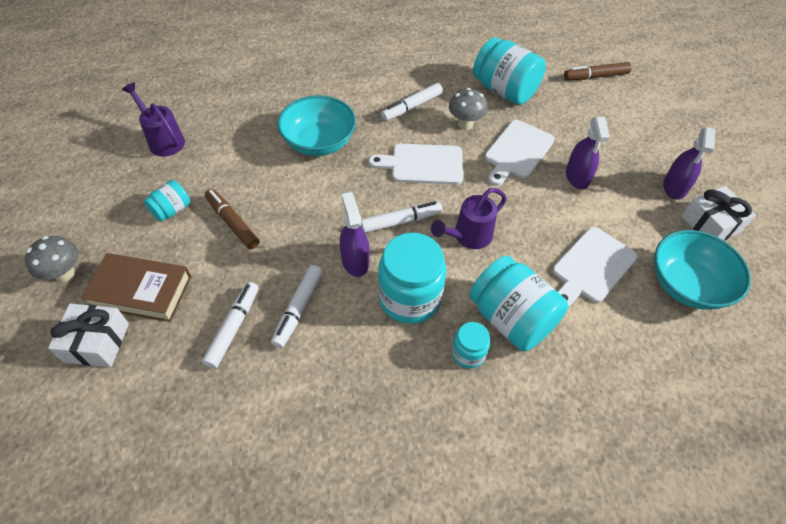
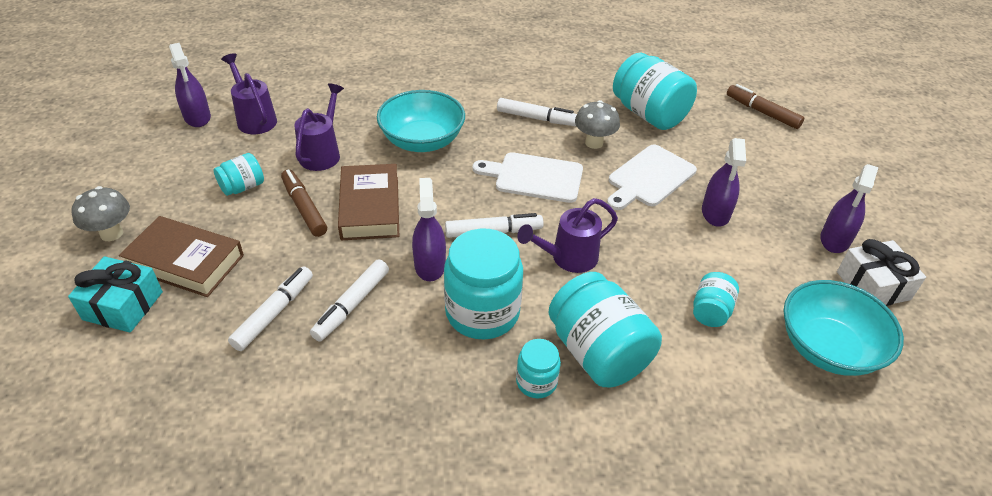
camera: 10 degrees right, 10 degrees down
(97, 342) = (123, 305): white gift -> turquoise gift
(110, 145) = (197, 117): none -> purple spray bottle
(234, 166) = (322, 153): none -> purple watering can
(290, 214) = (370, 207): none -> brown book
(412, 107) = (536, 118): white marker -> white marker turned 135 degrees counterclockwise
(591, 267) = (710, 311): white cutting board -> turquoise jar
(595, 76) = (762, 112): brown marker -> brown marker turned 45 degrees clockwise

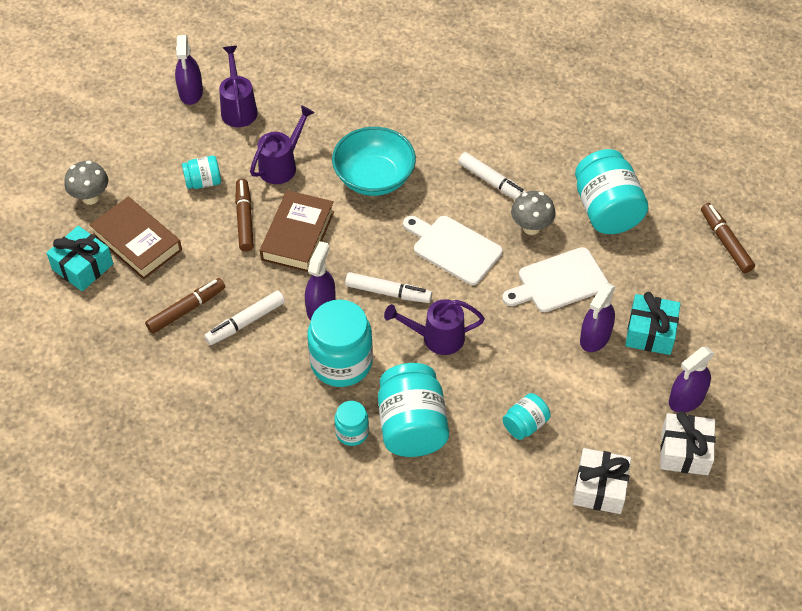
camera: 25 degrees right, 10 degrees up
(274, 313) = (186, 309): white marker -> brown marker
(759, 195) = (650, 332): none -> turquoise gift
(827, 348) = (600, 488): turquoise bowl -> white gift

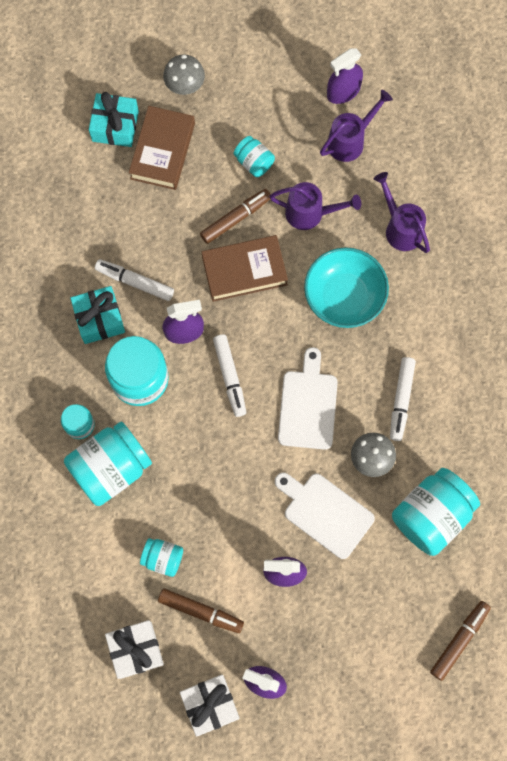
camera: 60 degrees right, 20 degrees up
(186, 309) = (121, 230): brown marker -> brown marker (201, 611)
(437, 338) = (207, 441): purple watering can -> purple watering can (400, 228)
(650, 332) = (317, 619): turquoise gift -> turquoise gift (99, 319)

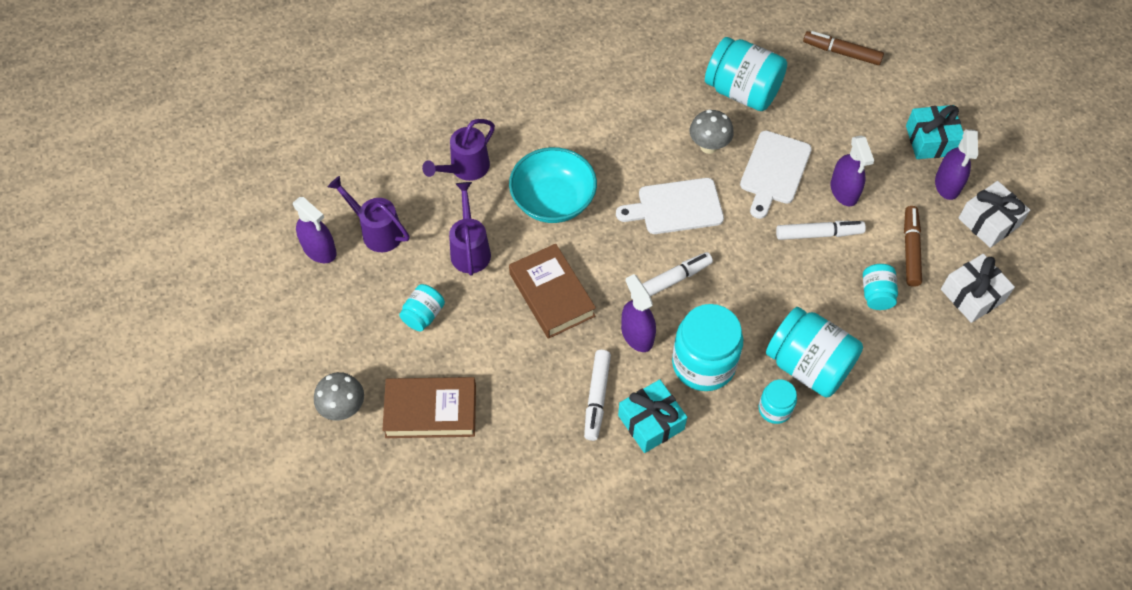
camera: 105 degrees left, 15 degrees down
(115, 126) = (410, 471): turquoise gift -> turquoise gift (931, 140)
(236, 218) = (494, 317): brown marker -> none
(401, 400) = (643, 134): white marker -> white marker (819, 234)

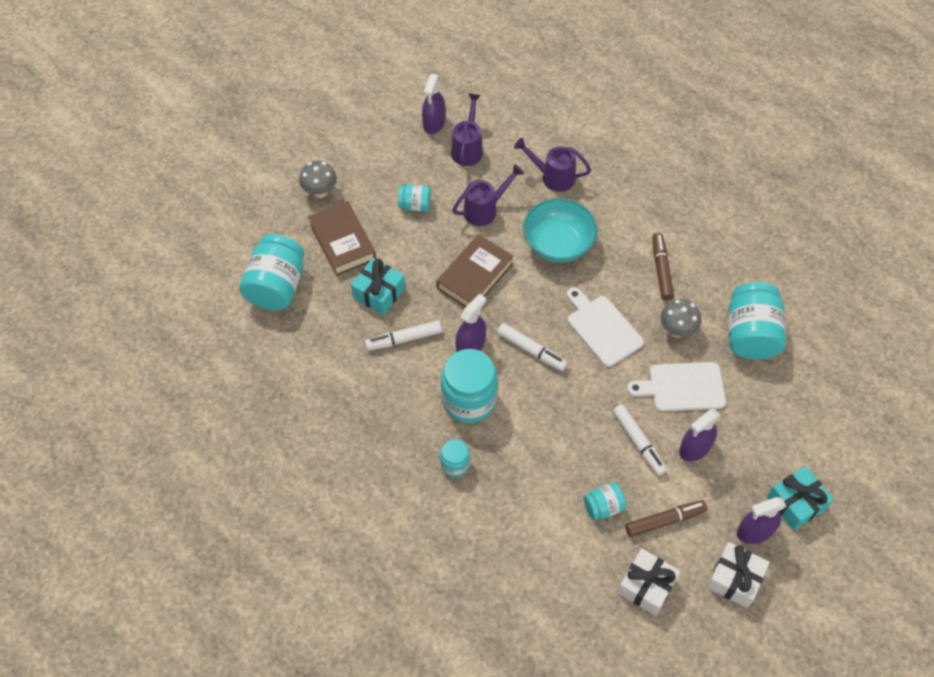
camera: 65 degrees right, 0 degrees up
(651, 422) = (401, 382): turquoise gift -> turquoise gift (379, 293)
(808, 365) = (506, 476): turquoise jar -> turquoise jar (277, 286)
(841, 52) = (847, 397): brown marker -> brown marker (661, 270)

